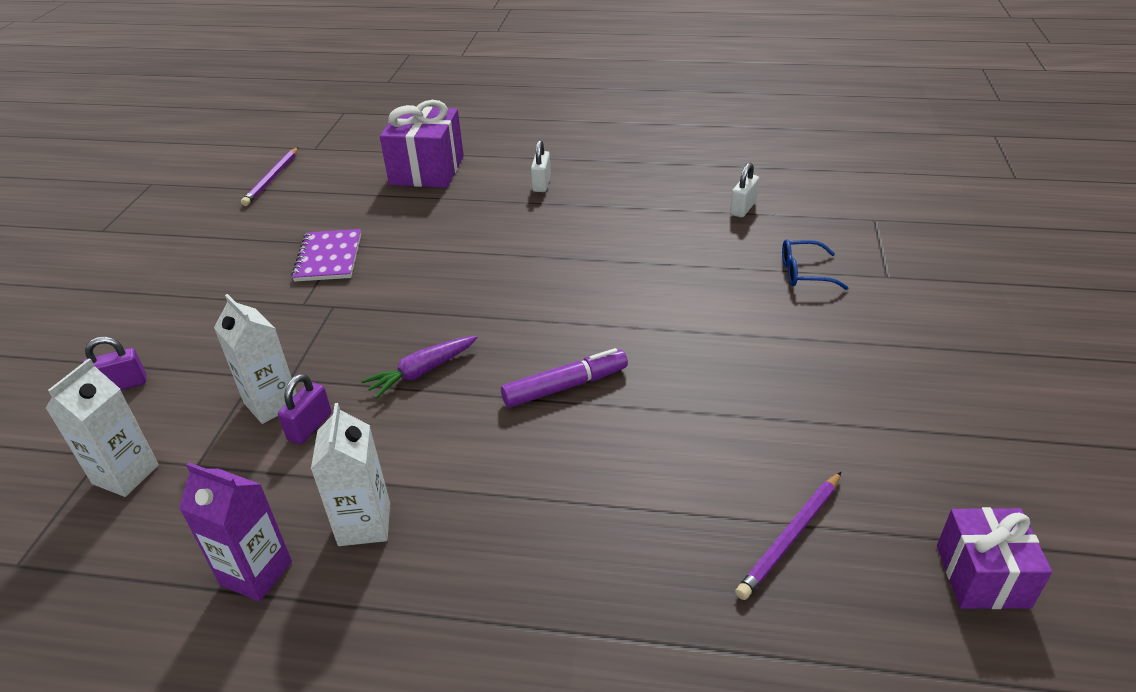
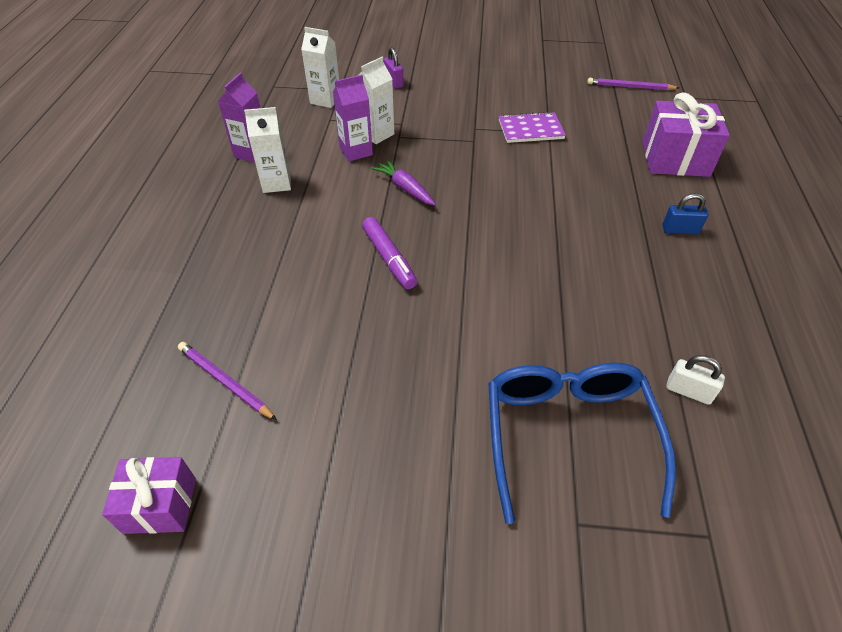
camera: 85 degrees right, 10 degrees up
(310, 426) = (356, 151): purple padlock -> purple carton
(541, 184) = (680, 230): white padlock -> blue padlock
(805, 273) = (568, 437): blue glasses -> blue glasses, size x2.23

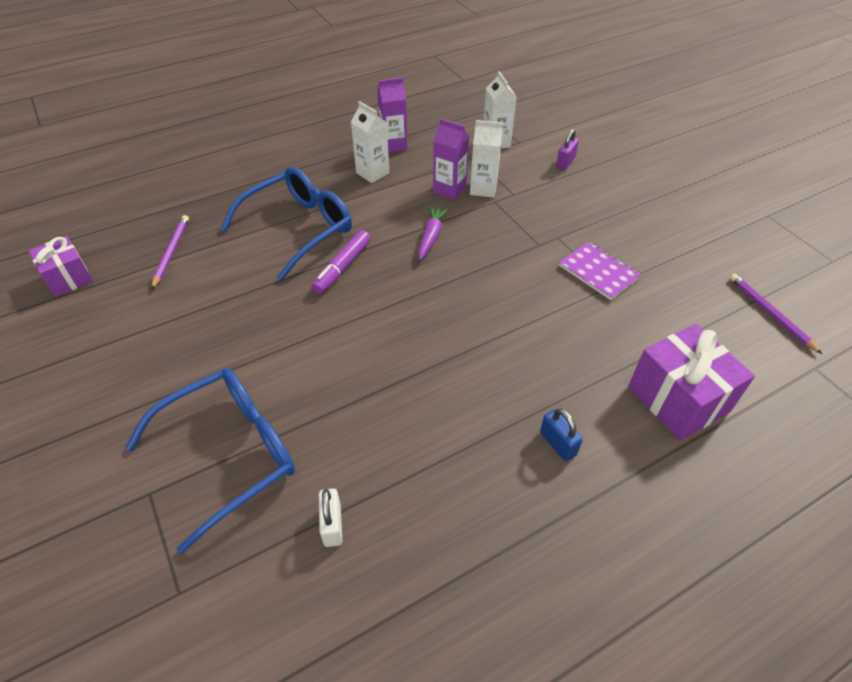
camera: 55 degrees right, 0 degrees up
(300, 265) = (298, 229): none -> blue glasses

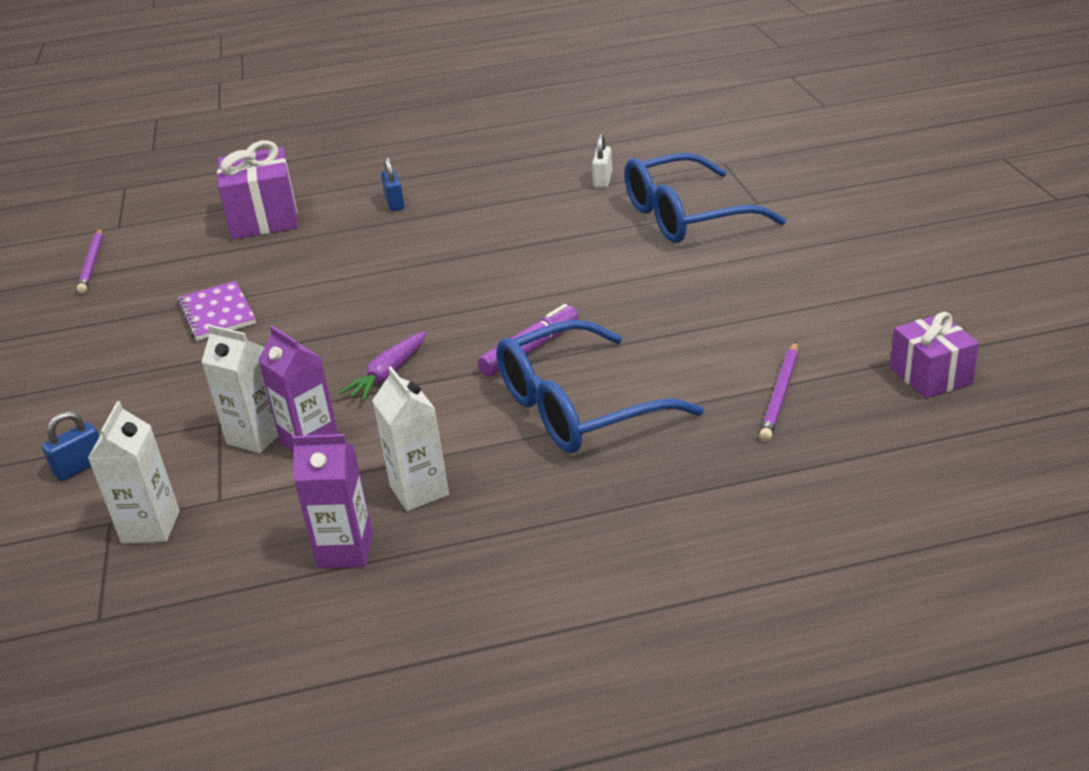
camera: 160 degrees left, 15 degrees down
(565, 162) = (80, 467): purple padlock -> blue padlock

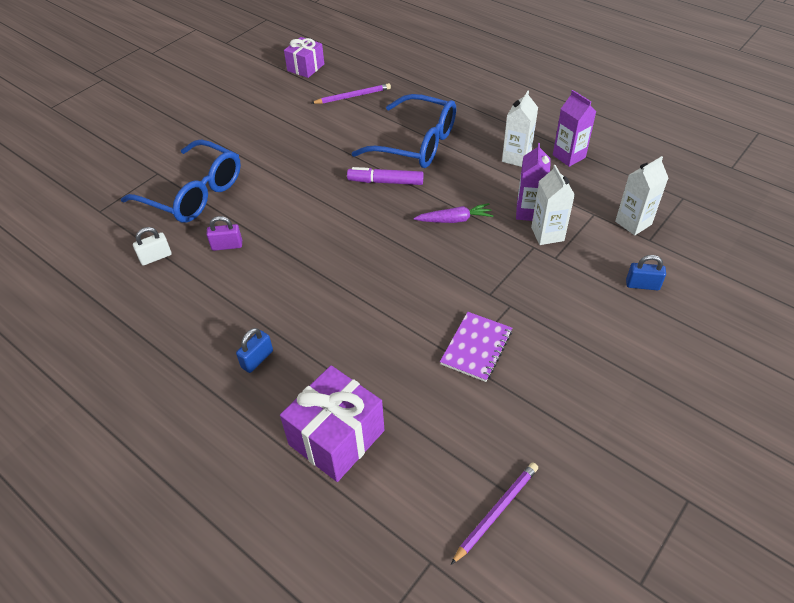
camera: 130 degrees left, 15 degrees up
(565, 218) = (227, 246): none -> purple padlock

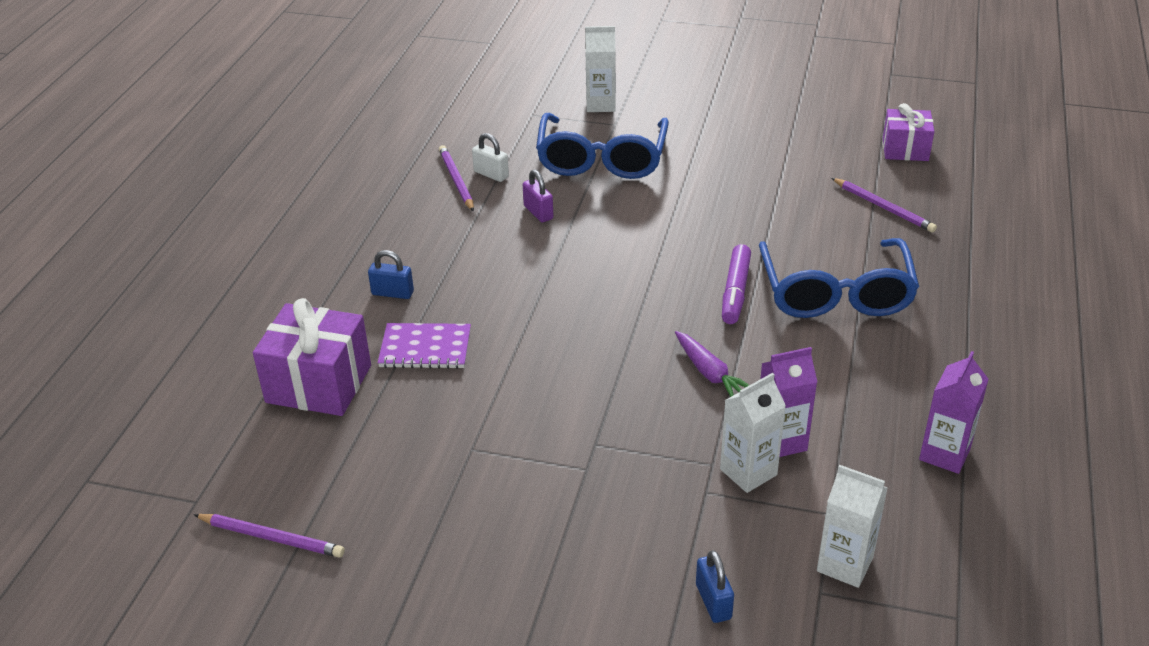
camera: 65 degrees right, 10 degrees down
(144, 280) = (456, 180): none -> purple pencil
(385, 182) = (735, 291): purple marker -> purple marker turned 150 degrees counterclockwise
(476, 347) = (498, 456): purple notebook -> purple notebook (425, 348)
(516, 157) = (890, 398): white carton -> white carton (600, 105)

